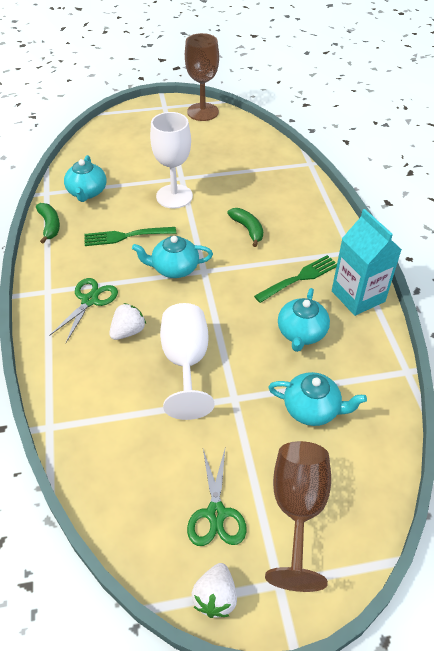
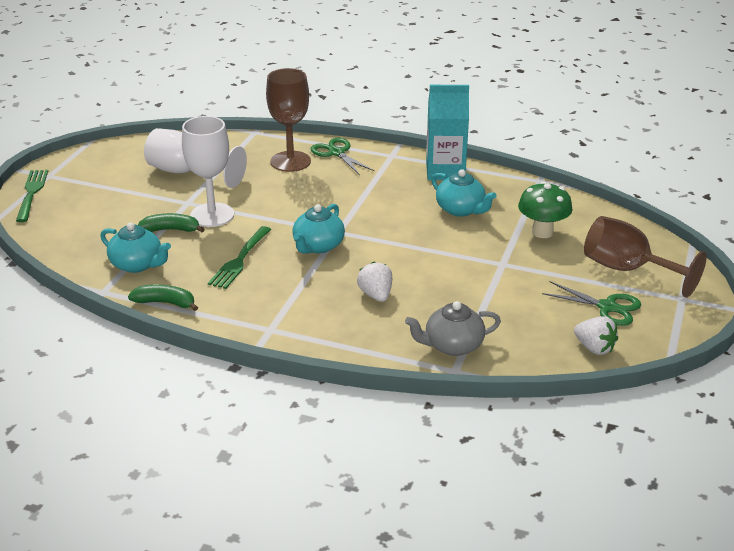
camera: 60 degrees left, 15 degrees down
(84, 411) = (452, 345): none -> grey teapot
(90, 300) = (311, 306): green scissors -> green scissors (336, 153)
(186, 362) = (442, 275): white goblet -> white goblet (186, 172)
(203, 112) = (92, 157): brown goblet -> brown goblet (290, 161)
(215, 597) = (677, 329): white strawberry -> white strawberry (594, 348)
(247, 229) = (308, 192): green banana -> green banana (171, 230)
(299, 278) = (398, 189): green fork -> green fork (32, 193)
(312, 409) = (542, 232): turquoise teapot -> green mushroom

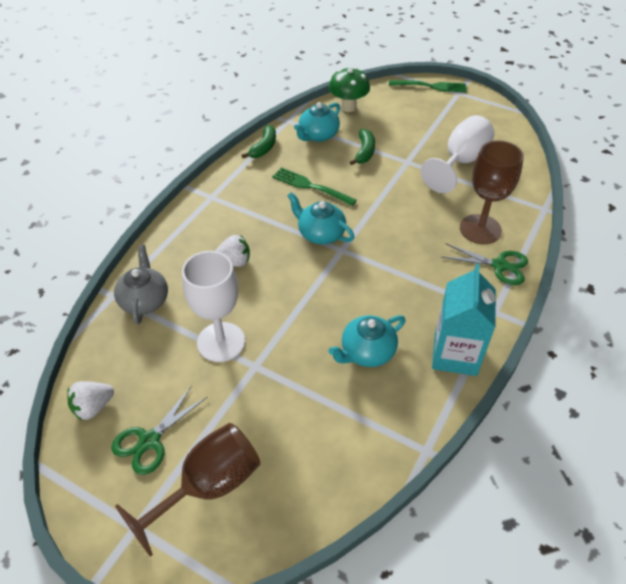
camera: 100 degrees right, 15 degrees up
(212, 215) = (384, 174): white goblet -> white goblet (221, 342)
(336, 153) = (499, 265): green scissors -> green scissors turned 45 degrees clockwise
(542, 232) = (306, 419): green mushroom -> green mushroom (348, 107)

